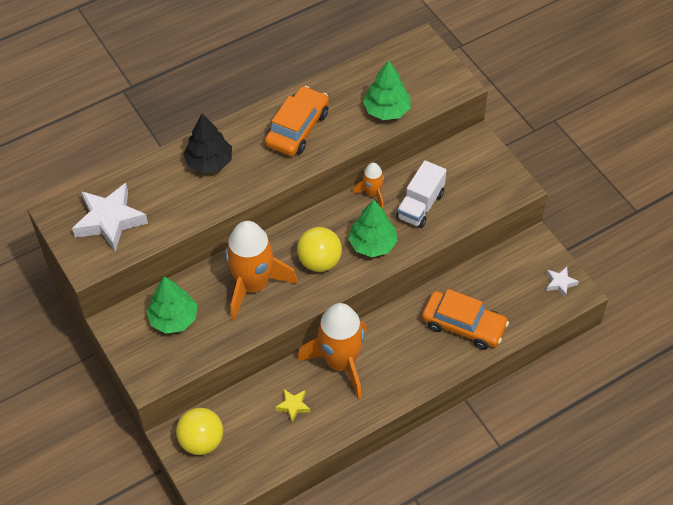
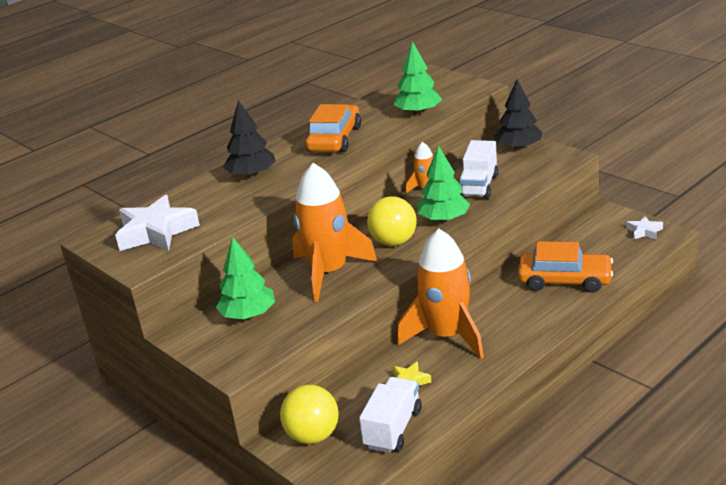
camera: 10 degrees left, 25 degrees down
(264, 453) = (393, 428): none -> white truck
(478, 157) = (518, 148): none -> black tree

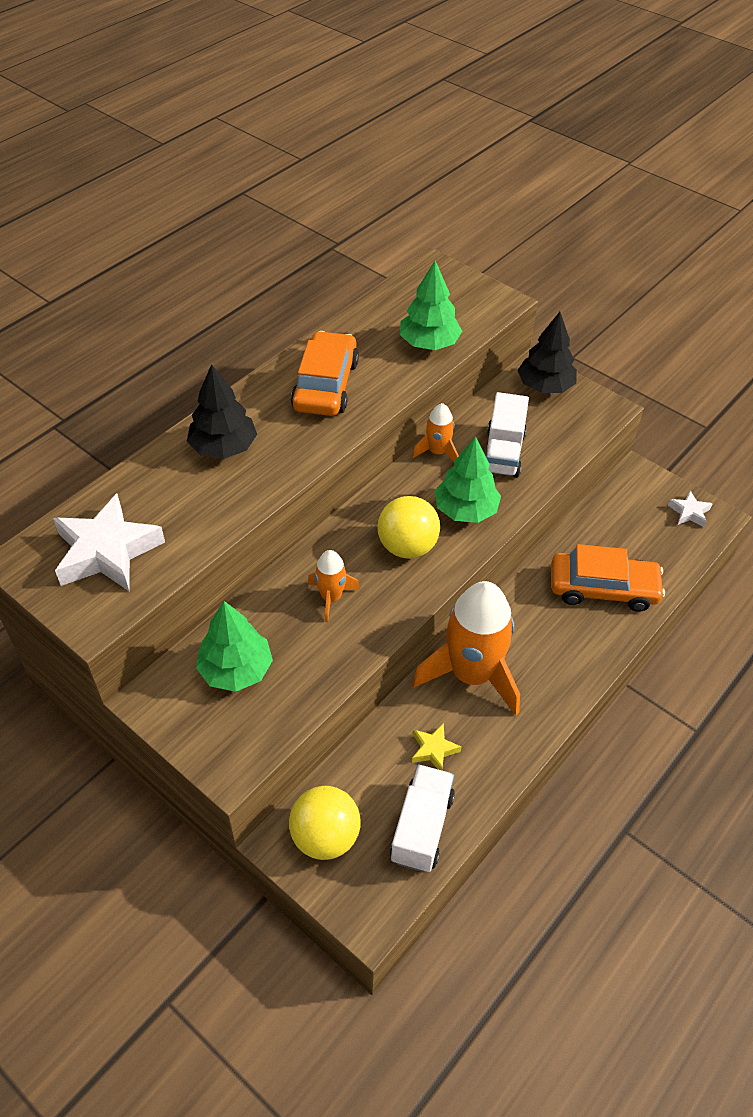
camera: 10 degrees left, 20 degrees up
(329, 272) = (331, 597): orange rocket -> orange rocket, size x0.48

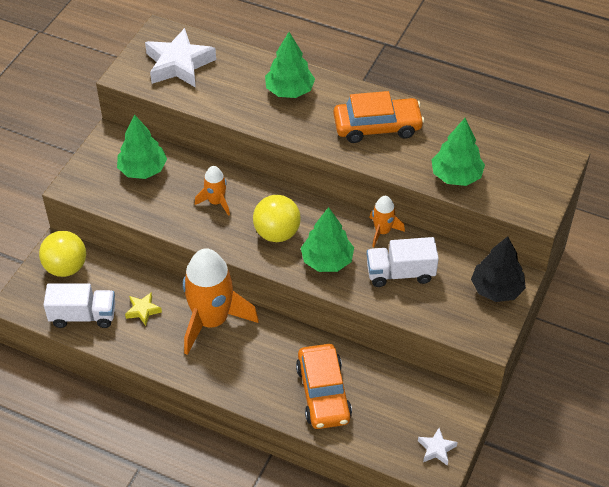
camera: 75 degrees right, 0 degrees up
(223, 447) = (289, 90): black tree -> green tree

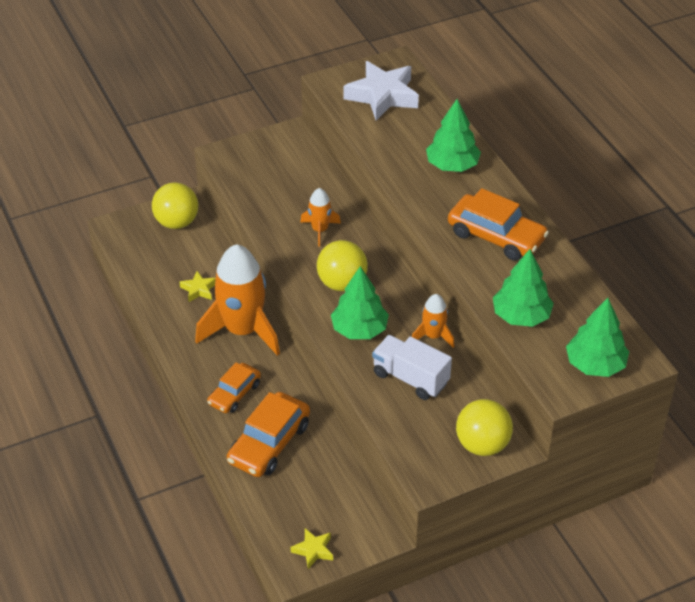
camera: 40 degrees right, 5 degrees down
(83, 316) = (151, 265): white truck -> none
(143, 169) = (289, 172): green tree -> green tree (595, 365)
(258, 373) = (234, 393): none -> orange car
(436, 449) = (313, 550): white star -> yellow star
(496, 289) = (482, 445): black tree -> yellow ball

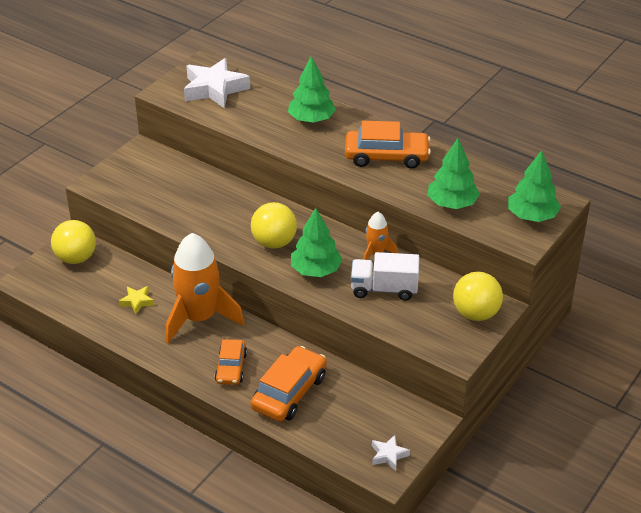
camera: 30 degrees left, 5 degrees down
(269, 443) = (289, 392): orange car -> orange car turned 150 degrees counterclockwise
(313, 550) = (388, 455): yellow star -> white star
(320, 230) = (224, 211): orange rocket -> none

